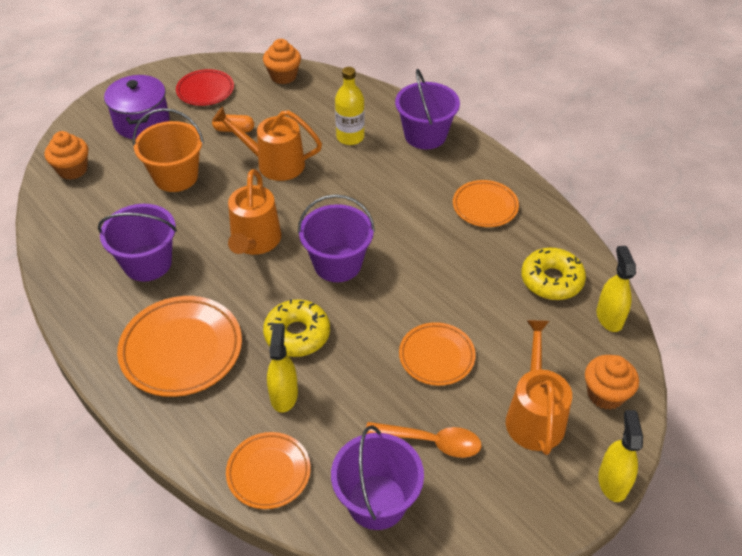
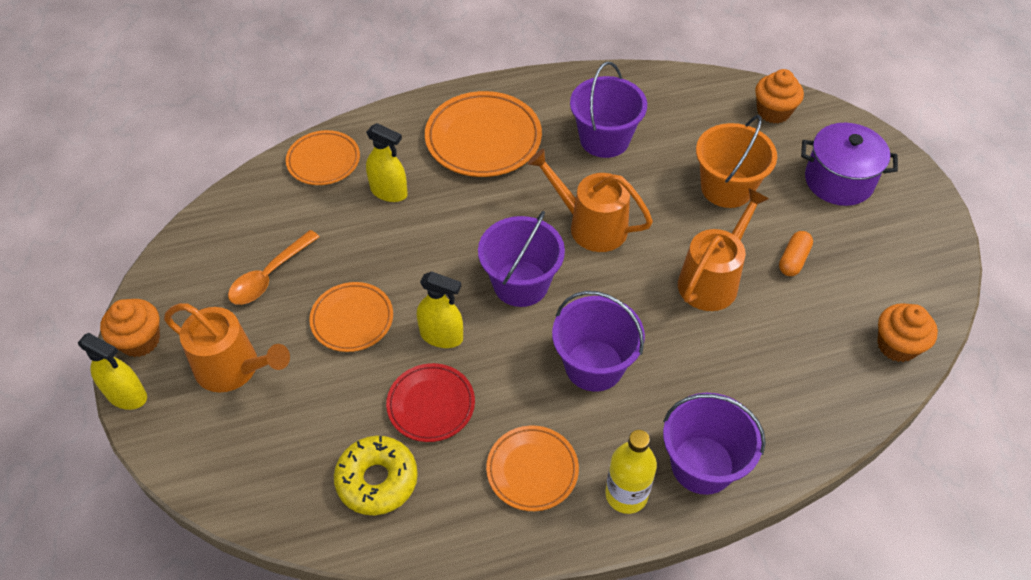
camera: 115 degrees right, 5 degrees up
(205, 90) = (886, 253): red plate -> red plate (431, 405)
(297, 334) = (449, 221): yellow donut -> none
(350, 137) = (732, 374): yellow bottle -> yellow bottle (626, 494)
(377, 502) = (247, 218): purple bucket -> purple bucket (594, 365)
(605, 394) = (208, 445): orange cupcake -> orange cupcake (140, 340)
(609, 317) = (290, 511): yellow spray bottle -> yellow spray bottle (441, 336)

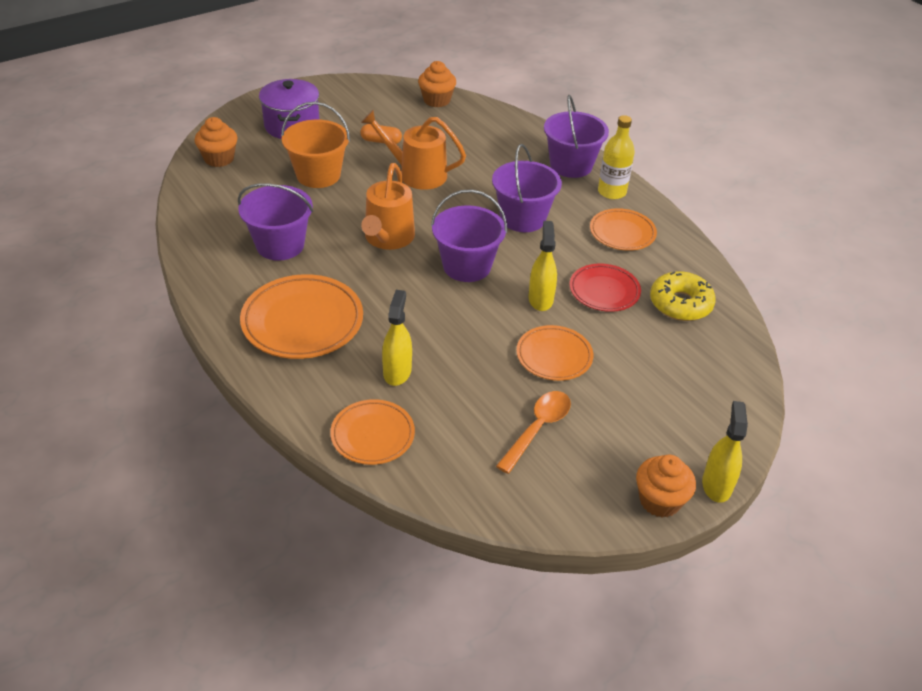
camera: 110 degrees left, 10 degrees down
(233, 368) = (645, 419): orange watering can -> none
(269, 276) = (538, 428): orange spoon -> orange spoon turned 75 degrees counterclockwise

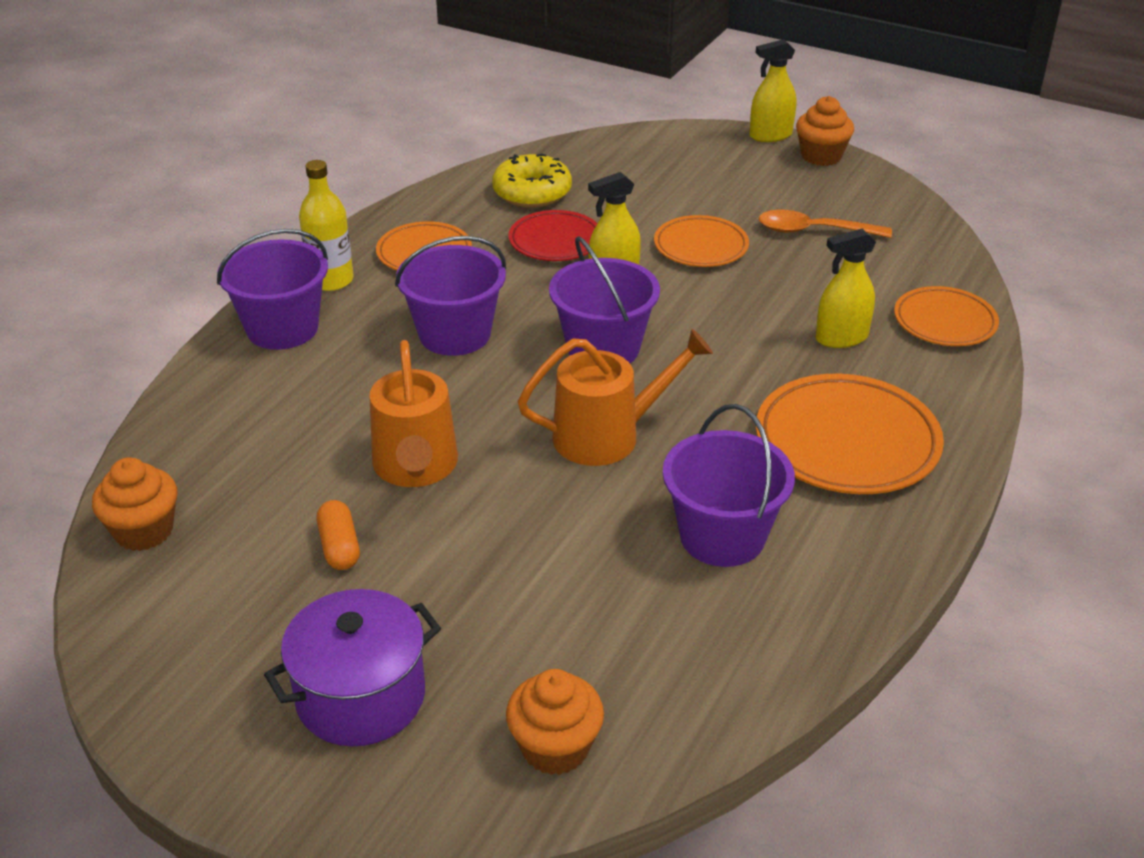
camera: 115 degrees left, 5 degrees down
(318, 175) = (504, 579): orange bucket -> none

